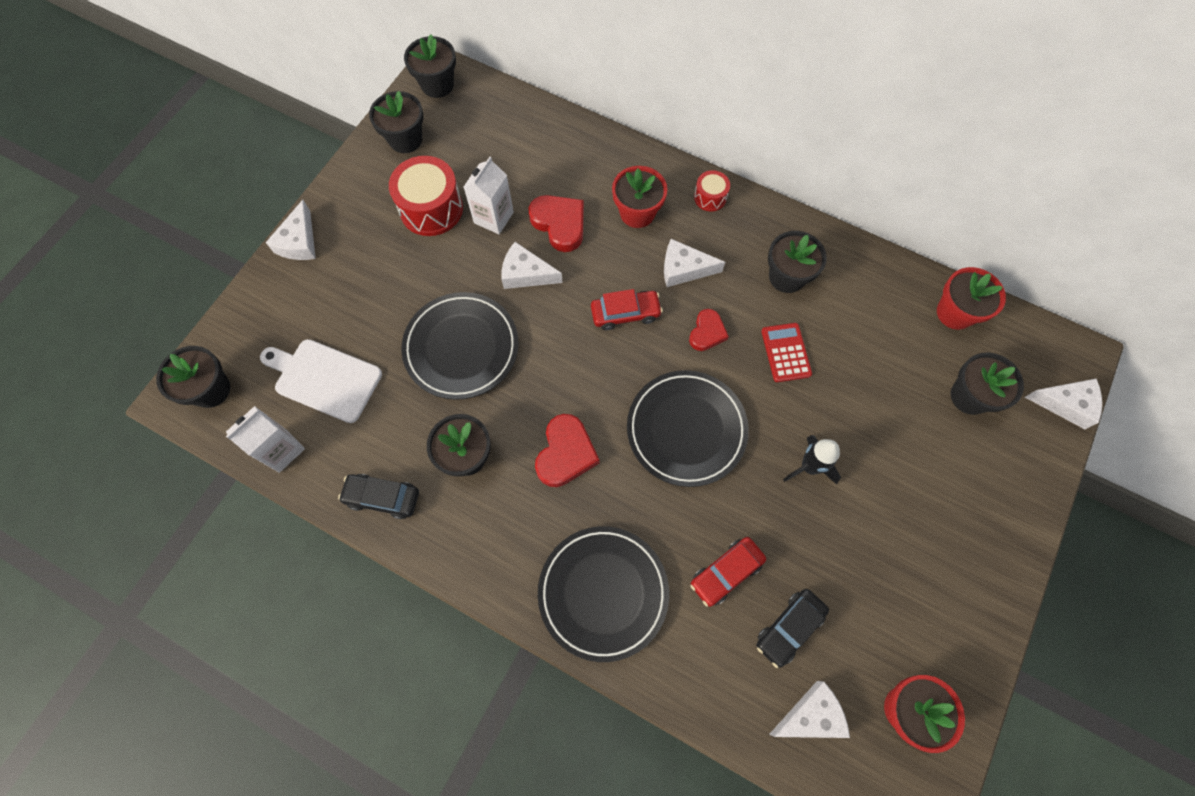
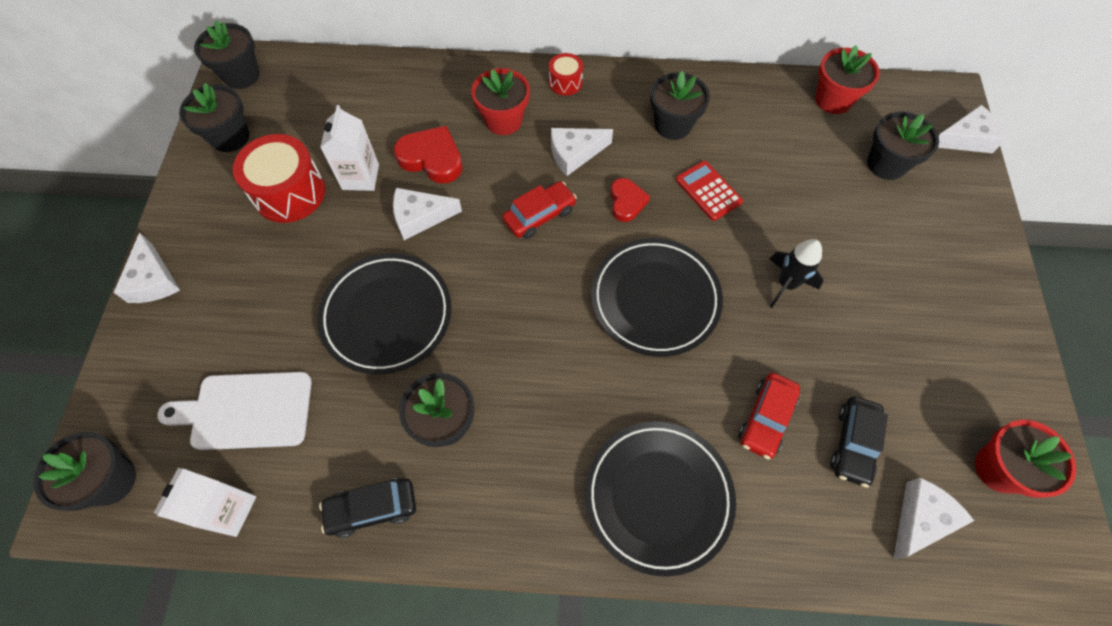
camera: 25 degrees left, 5 degrees down
(565, 453) = (548, 374): red heart -> none

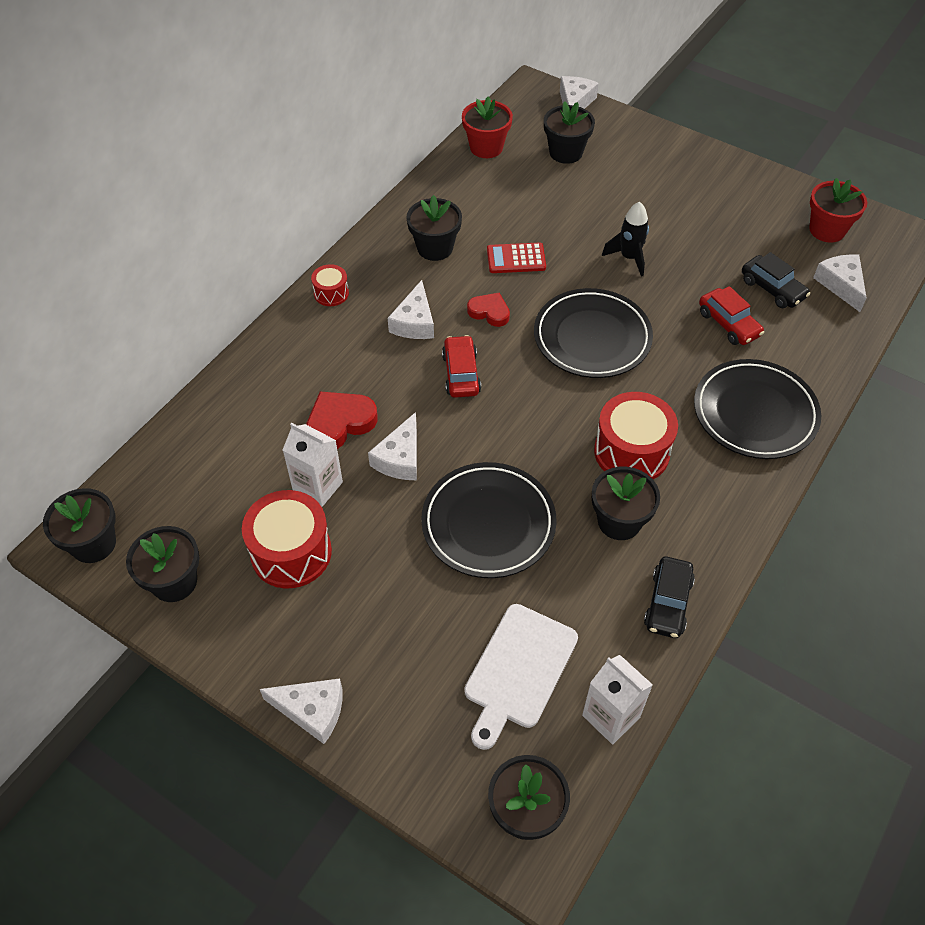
camera: 60 degrees left, 10 degrees down
(503, 120) = (338, 354): red flower pot -> none
(534, 397) = (631, 452): none -> red drum

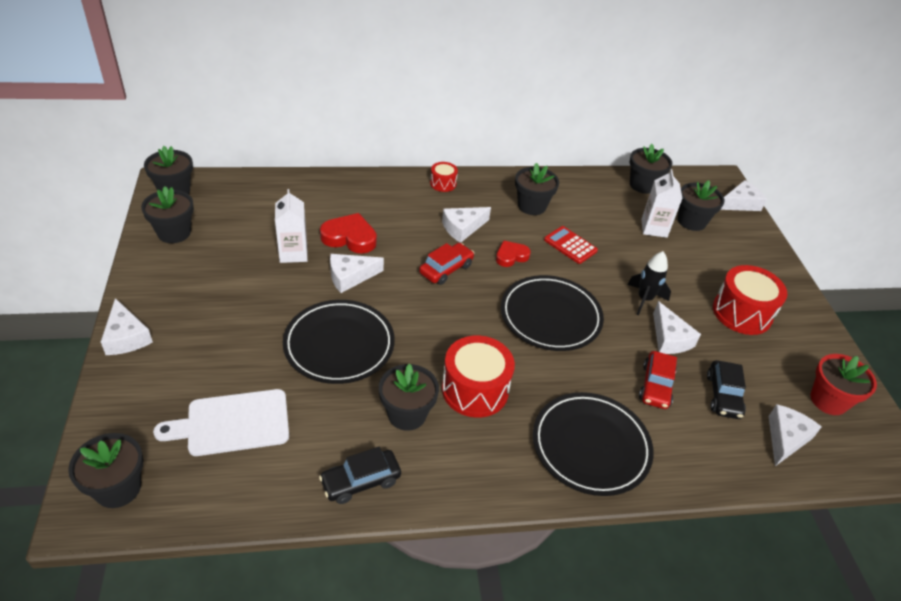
camera: 45 degrees right, 10 degrees down
(291, 552) = (235, 267): red drum -> red drum (742, 313)
(486, 147) = (643, 185): red flower pot -> black flower pot
(489, 312) = (511, 256): red heart -> red heart turned 105 degrees counterclockwise
(611, 716) = (233, 497): white carton -> white carton (654, 228)
(686, 275) = (669, 338): none -> white cheese

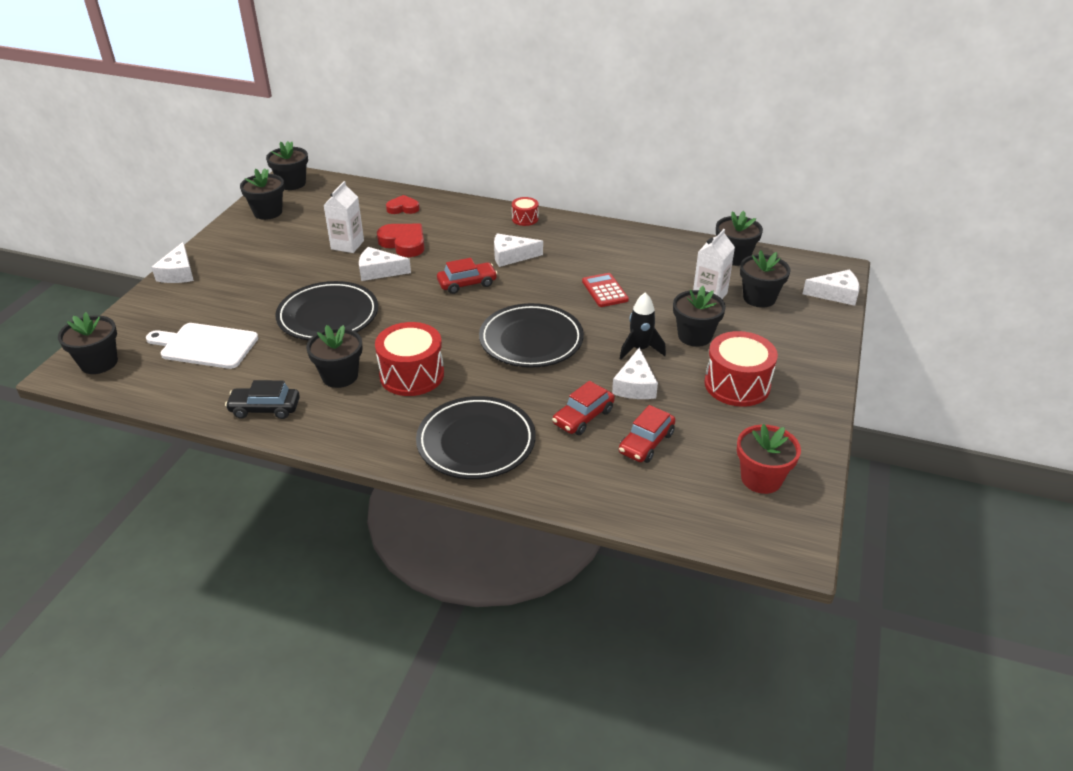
camera: 30 degrees right, 5 degrees down
(511, 256) = (537, 287): red heart -> red heart (403, 208)
(532, 206) = (596, 252): black flower pot -> black flower pot (694, 336)
(723, 395) = (646, 443): black car -> red car
(785, 438) = (679, 493): white cheese -> none

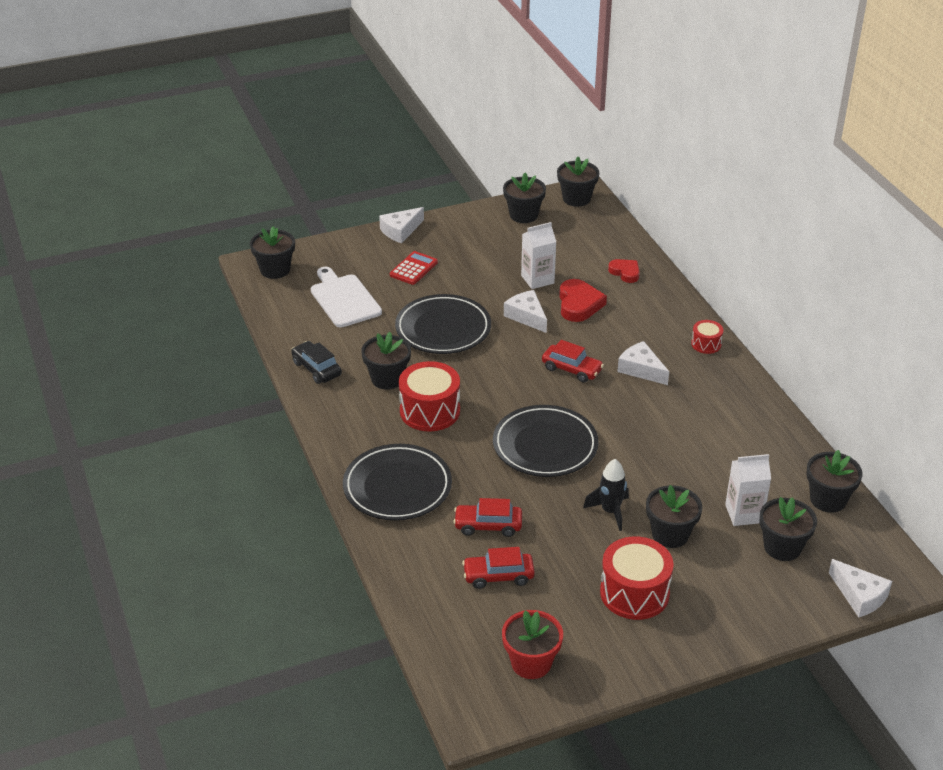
camera: 50 degrees right, 0 degrees up
(605, 291) = (664, 448): red calculator -> red calculator (413, 269)
(635, 385) = (560, 533): white cheese -> none

